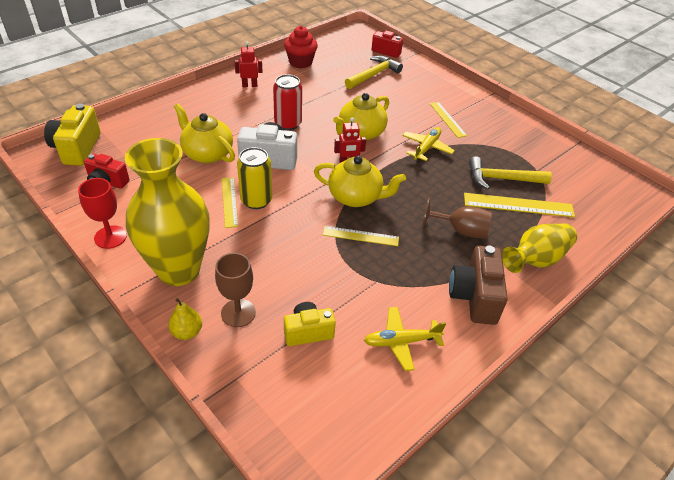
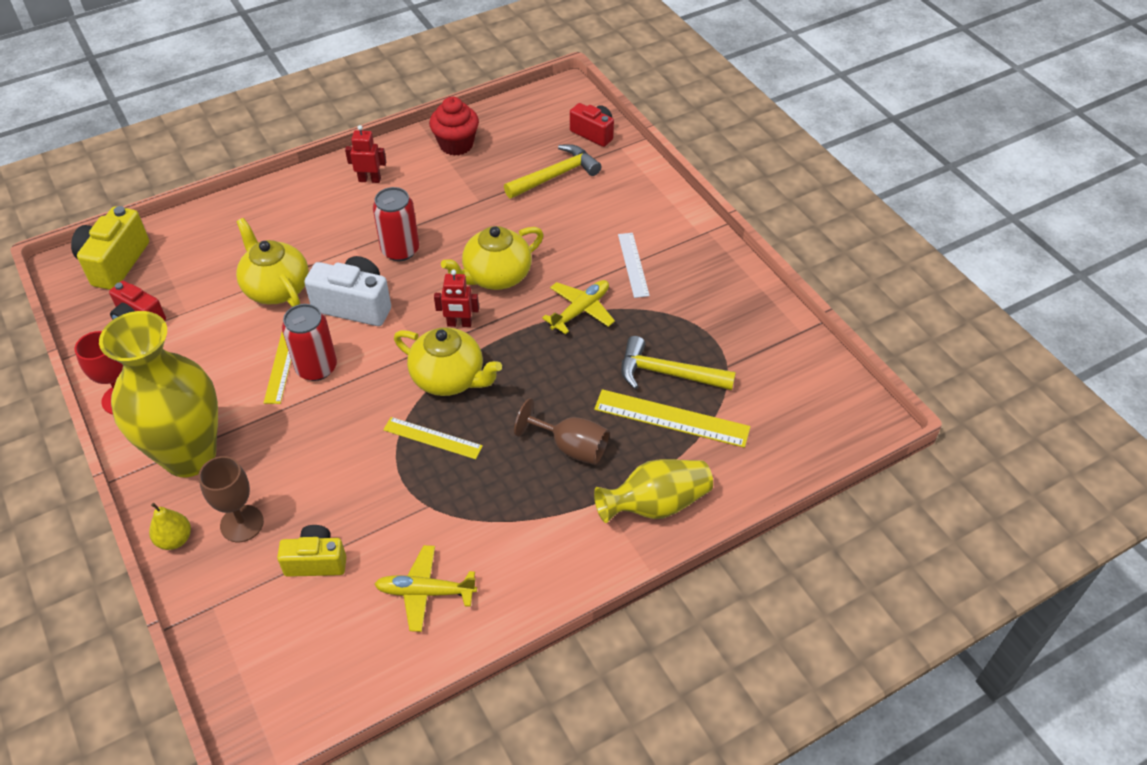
camera: 15 degrees right, 5 degrees up
(256, 200) = (316, 368): yellow can -> red can
(447, 119) = (633, 264): yellow ruler -> white ruler
(474, 297) = (546, 546): brown camera -> none

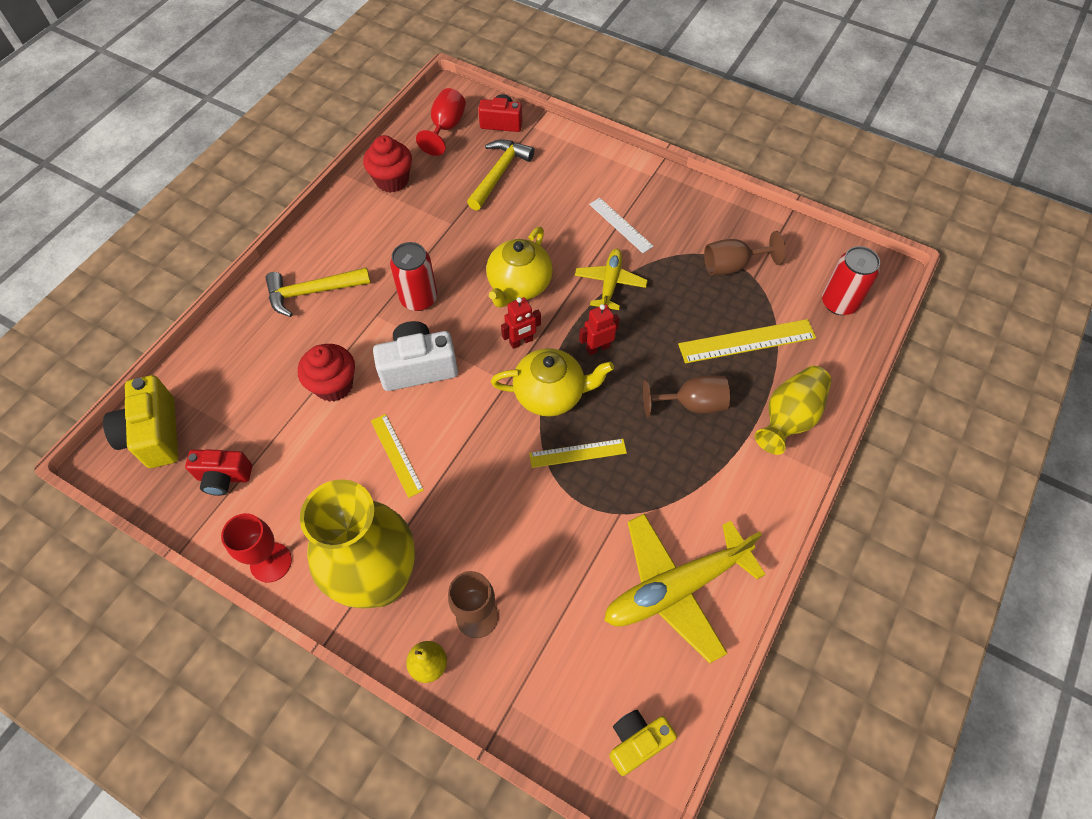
camera: 30 degrees left, 10 degrees up
(276, 288) = (334, 385): yellow teapot -> red cupcake
(316, 368) = (429, 441): red can -> red can (839, 303)
(316, 561) = (567, 613): yellow camera -> yellow camera (637, 742)
(369, 179) = (339, 245): red robot -> red robot (597, 348)
(425, 592) = (675, 588): yellow plane -> yellow plane, size x1.77
(539, 119) = (446, 128): none -> red goblet
(668, 373) = (716, 305): yellow hammer -> yellow hammer (313, 292)
(714, 346) = (732, 266): none -> brown goblet

